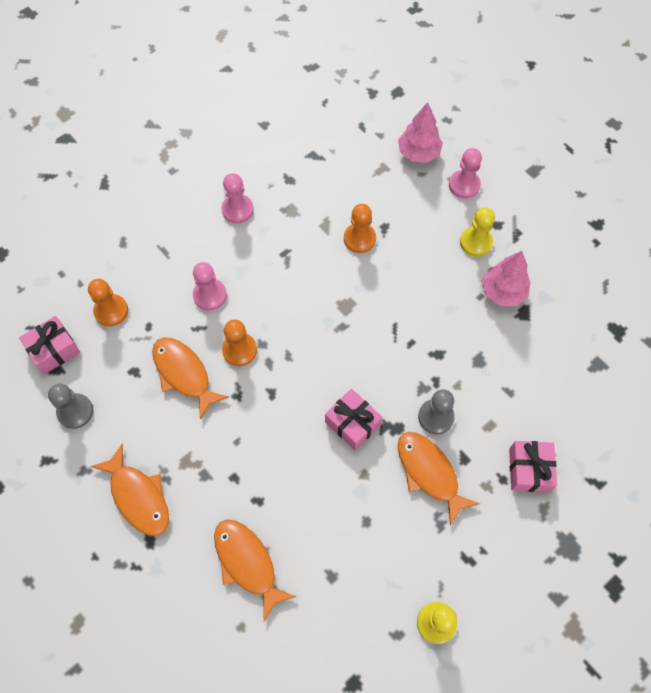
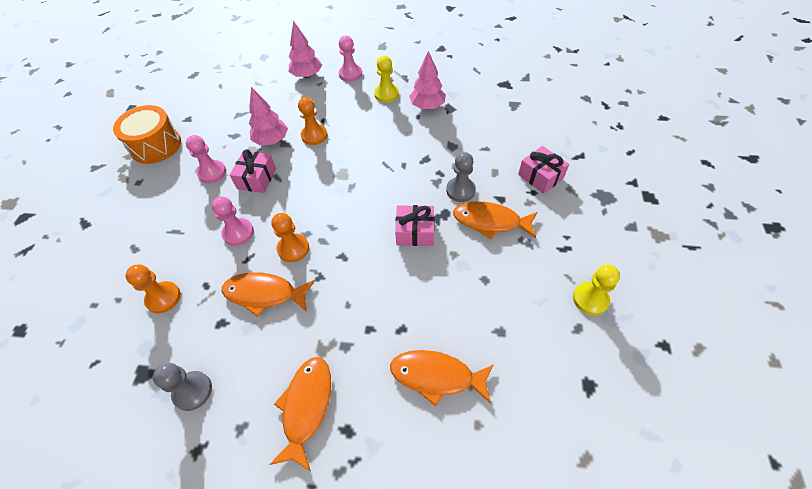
camera: 40 degrees left, 10 degrees down
(54, 350) = (132, 362): pink gift -> pink gift (257, 178)
(138, 497) = (306, 407): orange fish -> orange fish turned 90 degrees counterclockwise
(214, 137) = (156, 145): none -> orange drum
(316, 213) = (272, 140): none -> pink tree

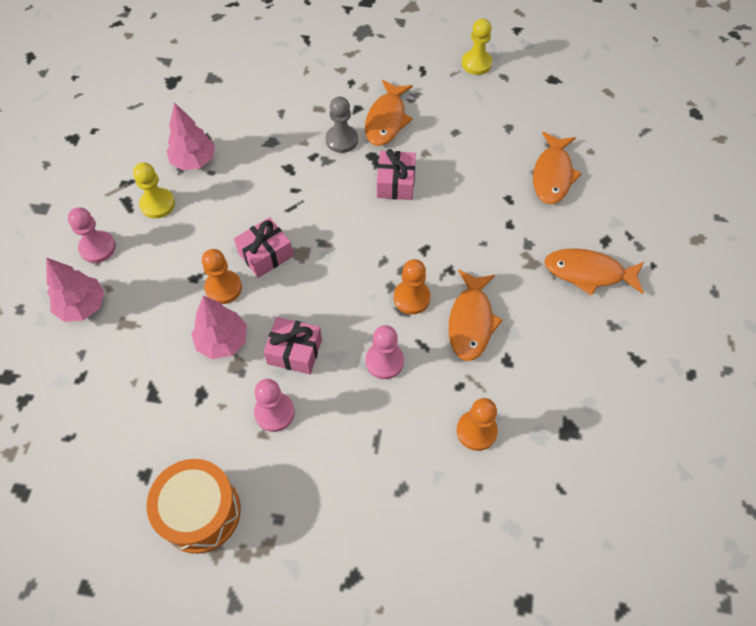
camera: 90 degrees left, 5 degrees up
(192, 391) = (583, 375): grey pawn -> none
(540, 176) = (331, 73): pink gift -> pink gift (265, 254)

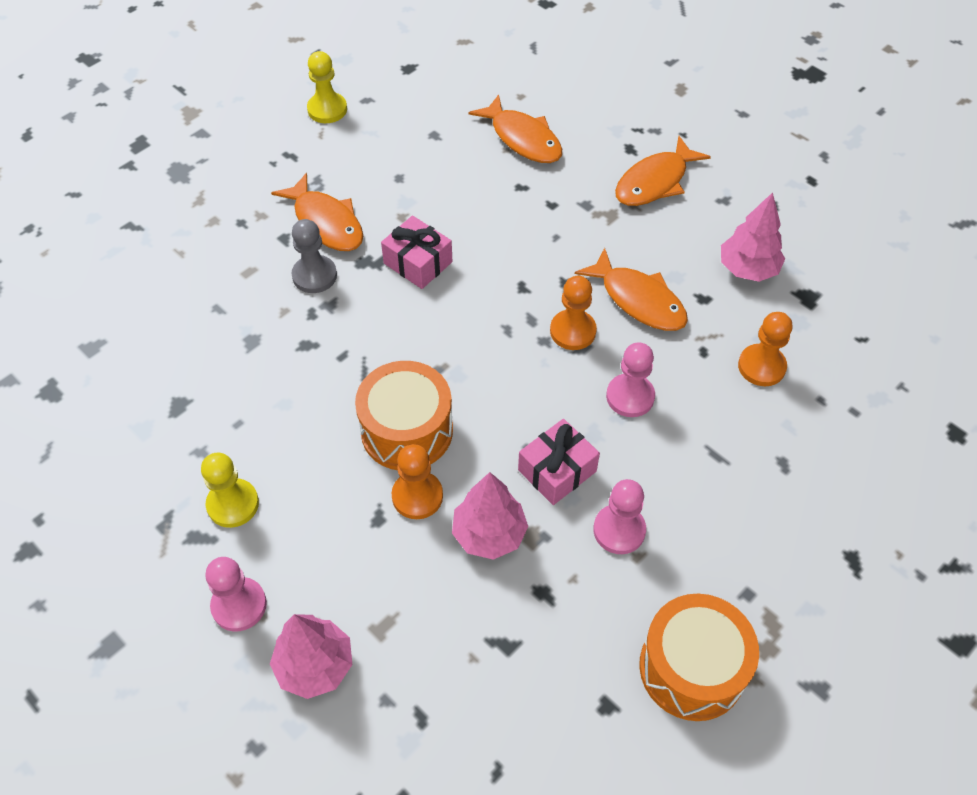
camera: 55 degrees left, 5 degrees down
(194, 161) = (203, 432): pink tree -> pink tree (748, 269)
(265, 254) = (407, 430): pink gift -> orange drum

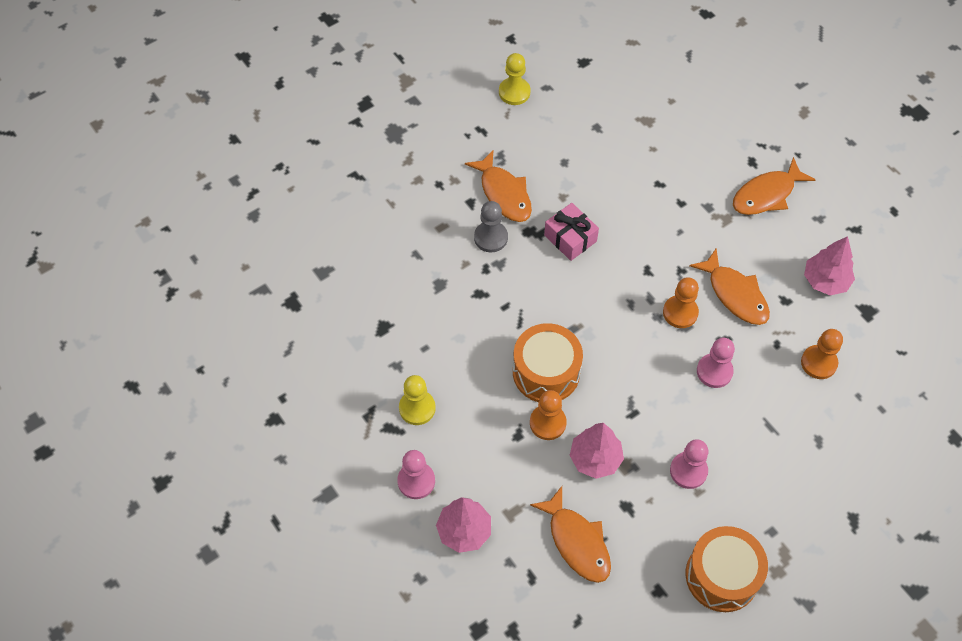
camera: 10 degrees right, 5 degrees up
(523, 139) = (667, 141): orange fish -> orange fish (577, 542)
(557, 470) = (651, 420): pink gift -> none

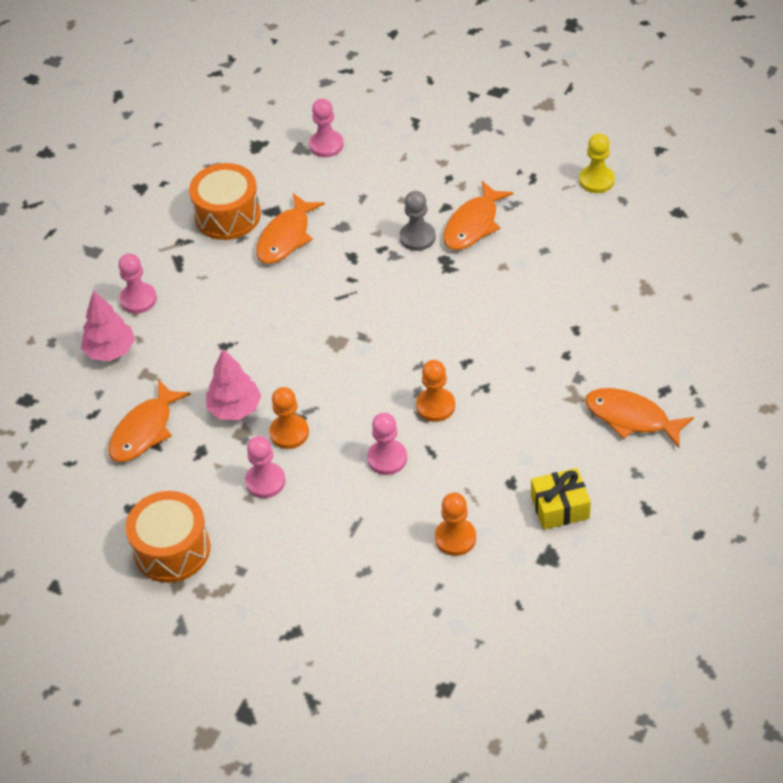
camera: 65 degrees right, 10 degrees down
(333, 251) = (326, 145): none -> pink pawn
(417, 408) = (208, 268): yellow pawn -> none
(546, 372) = (301, 337): orange drum -> orange drum (227, 215)
(547, 423) = (250, 360): orange pawn -> orange pawn (289, 433)
(570, 238) = (459, 291): pink gift -> none
(735, 294) = (488, 440): orange fish -> orange fish (286, 237)
(825, 281) = (560, 507): pink tree -> yellow gift

